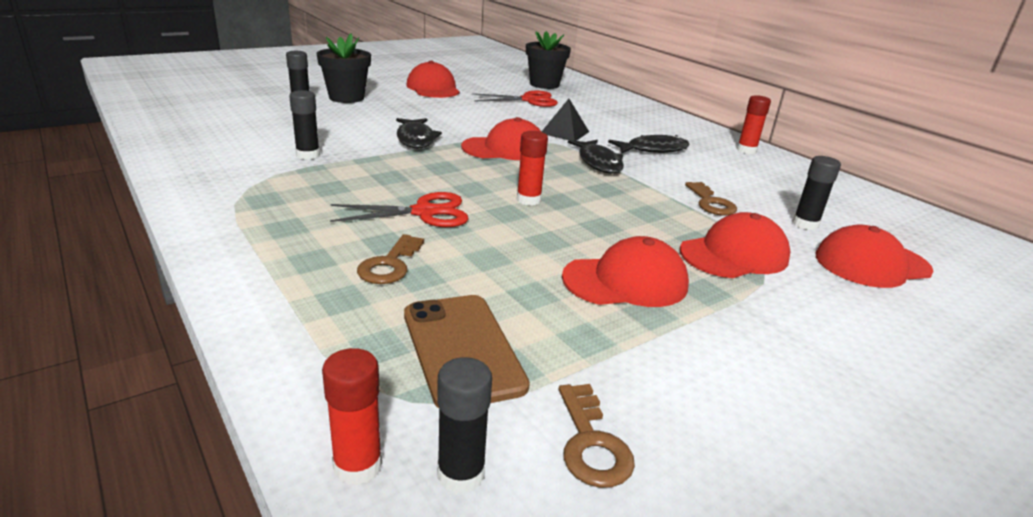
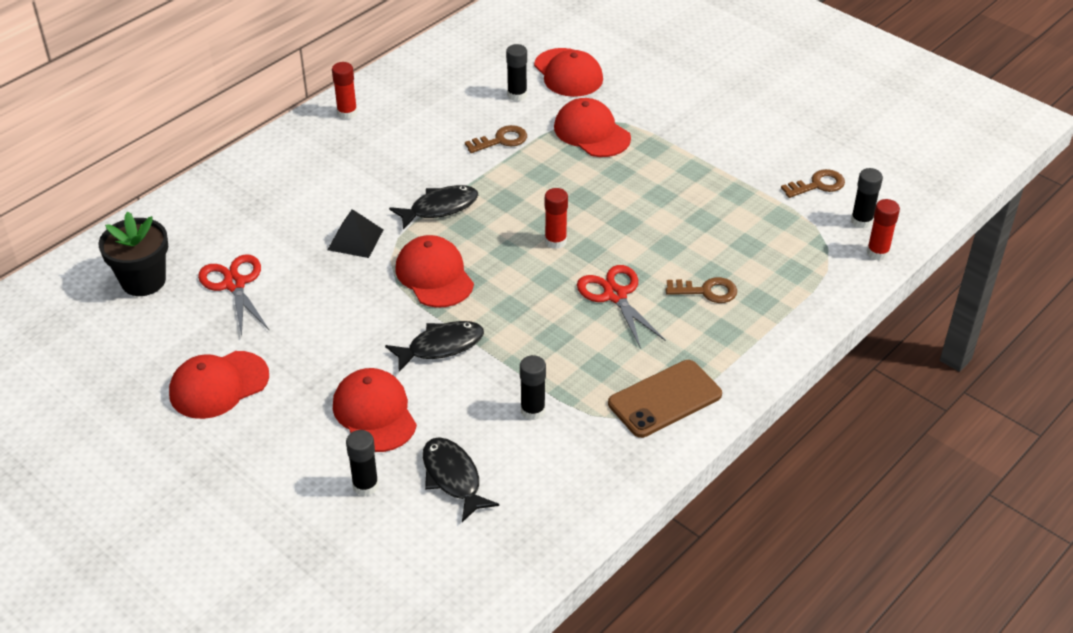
camera: 100 degrees left, 15 degrees up
(346, 98) = (310, 455): black flower pot -> none
(462, 349) = (776, 238): brown phone -> brown phone (665, 399)
(625, 281) = (661, 181): red cap -> red cap (374, 413)
(653, 149) = (380, 174): black fish -> black fish (453, 478)

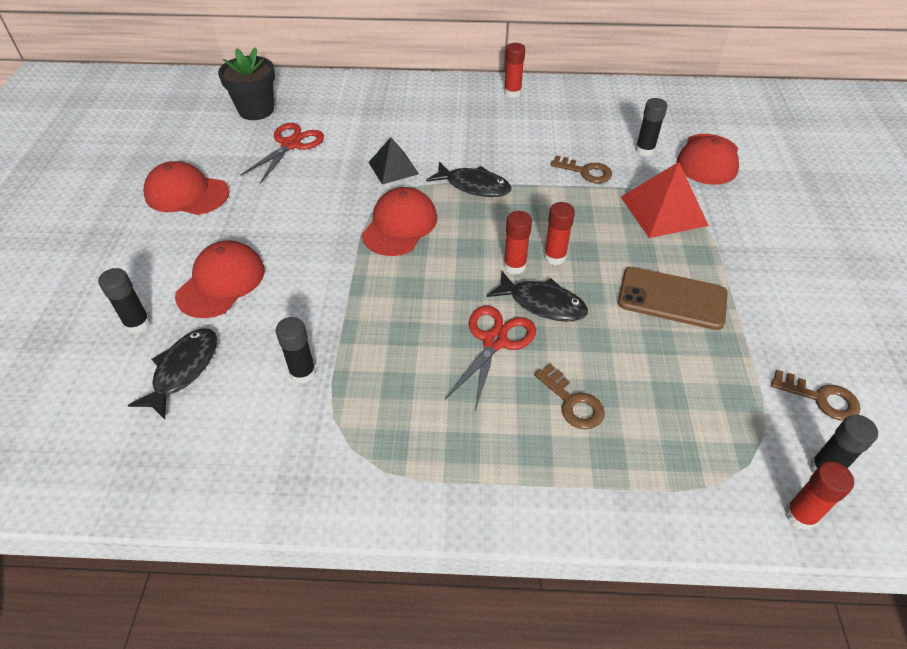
camera: 50 degrees right, 5 degrees up
(441, 346) = (327, 274): black fish -> black fish (542, 303)
(571, 216) = (554, 257): none -> red glue stick
(592, 132) = (663, 211): red cap -> red pyramid
(665, 399) = (400, 459): brown phone -> brown phone (672, 298)

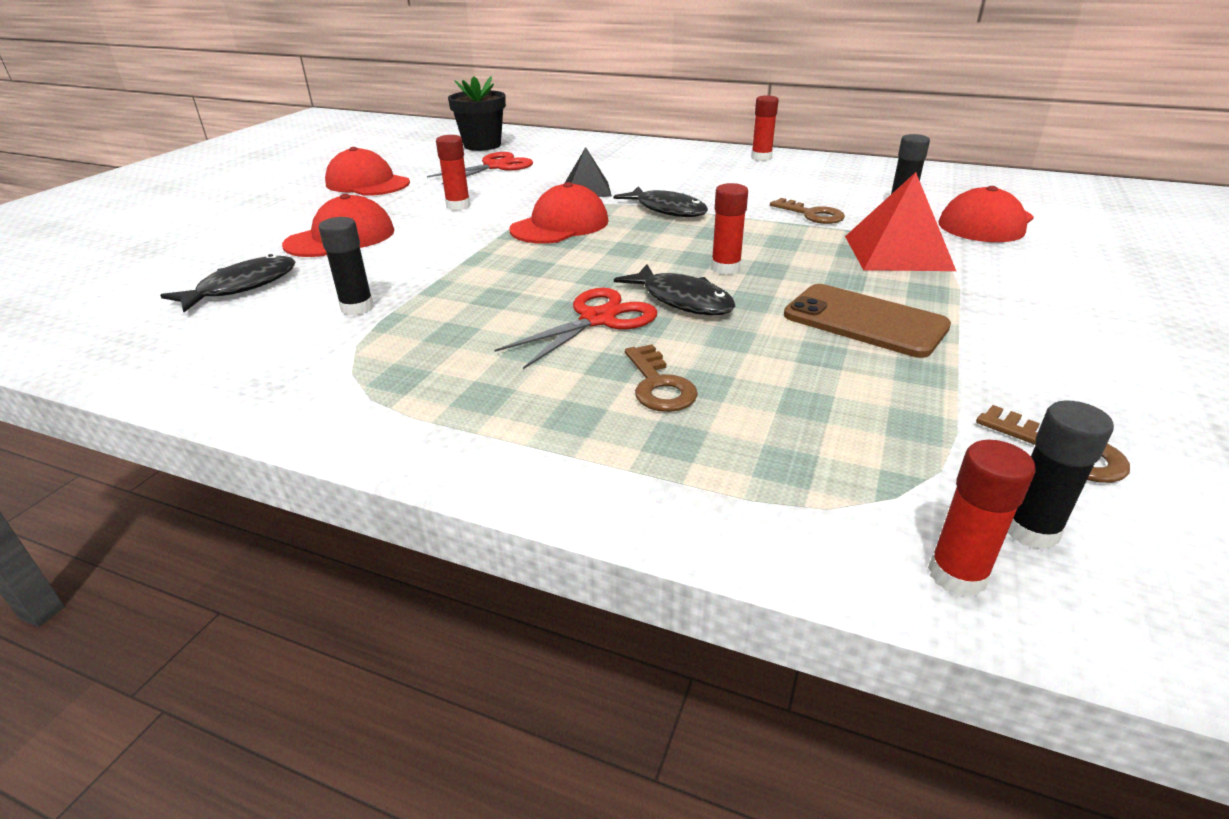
camera: 20 degrees right, 15 degrees down
(138, 324) = (235, 252): black glue stick -> none
(514, 266) = (669, 268): red glue stick -> red glue stick (458, 206)

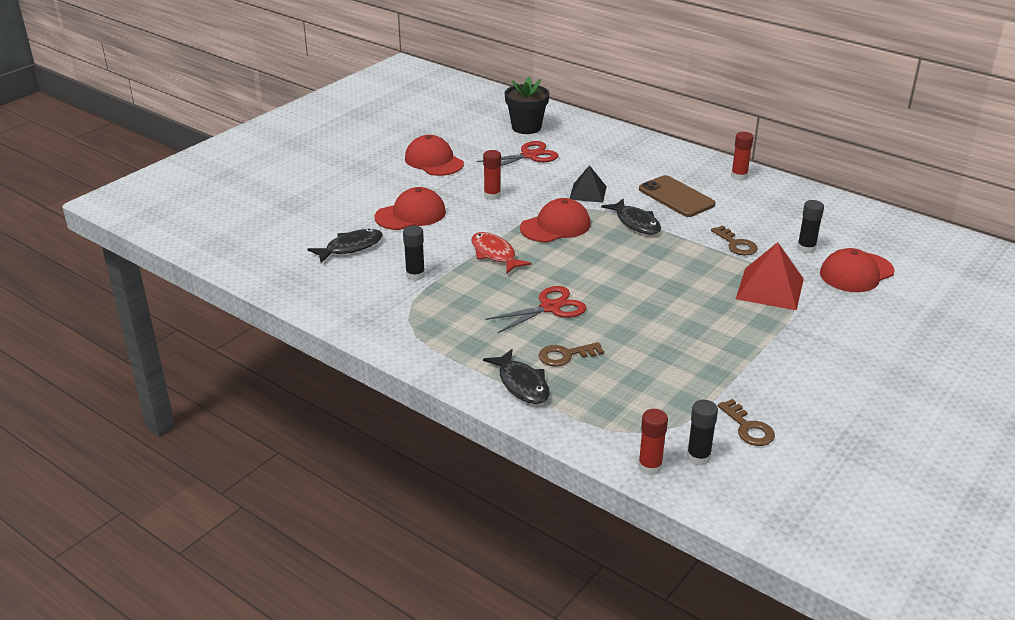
camera: 15 degrees right, 0 degrees up
(482, 266) = (494, 254): none -> red fish
(659, 385) = (565, 355): brown key -> brown key turned 75 degrees clockwise
(682, 300) = (606, 302): black fish -> black fish (522, 384)
(725, 268) = (647, 282): red glue stick -> none
(864, 321) = (707, 336): brown phone -> brown phone (676, 197)

